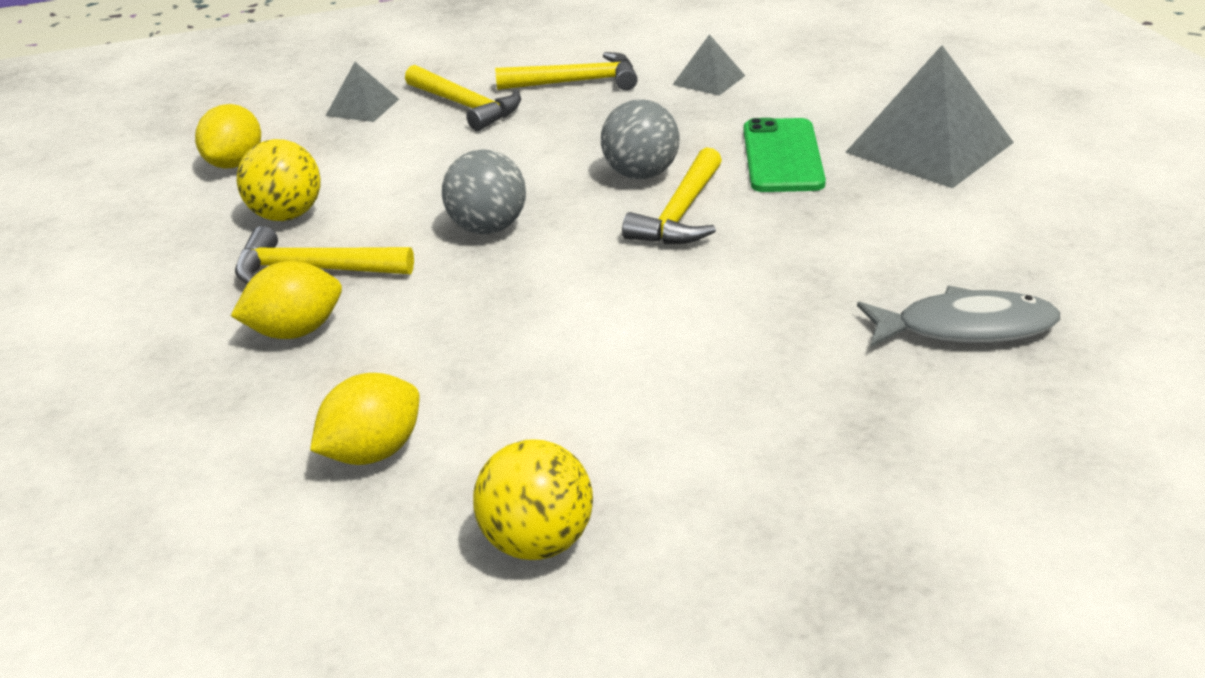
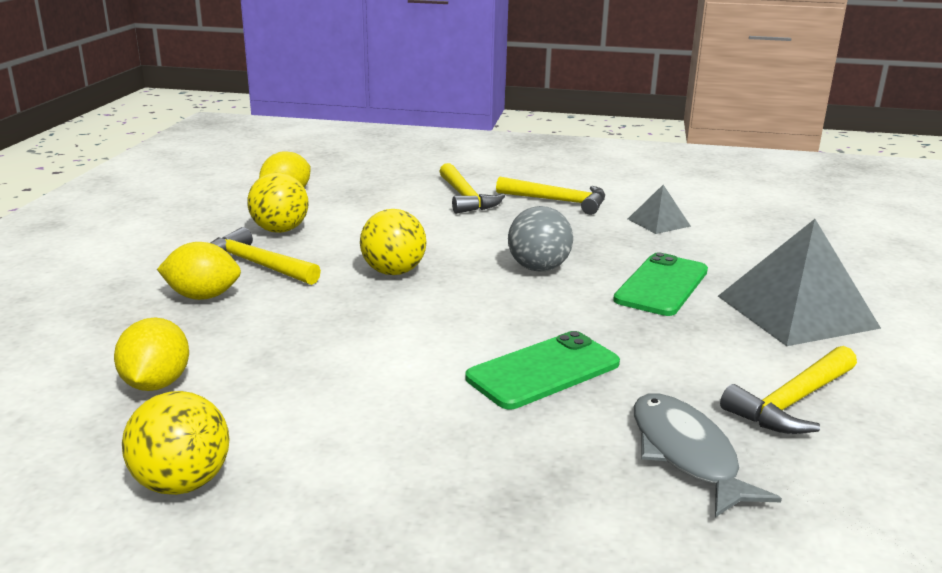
camera: 25 degrees right, 10 degrees down
(362, 107) = (399, 182): grey pyramid -> none
(373, 452) = (156, 384): yellow lemon -> yellow lemon turned 75 degrees counterclockwise
(488, 228) = (393, 272): grey ball -> yellow ball
(681, 213) = (539, 301): yellow hammer -> yellow hammer (792, 402)
(763, 290) = (543, 371): none -> green phone
(965, 328) = (686, 454): grey fish -> grey fish turned 135 degrees counterclockwise

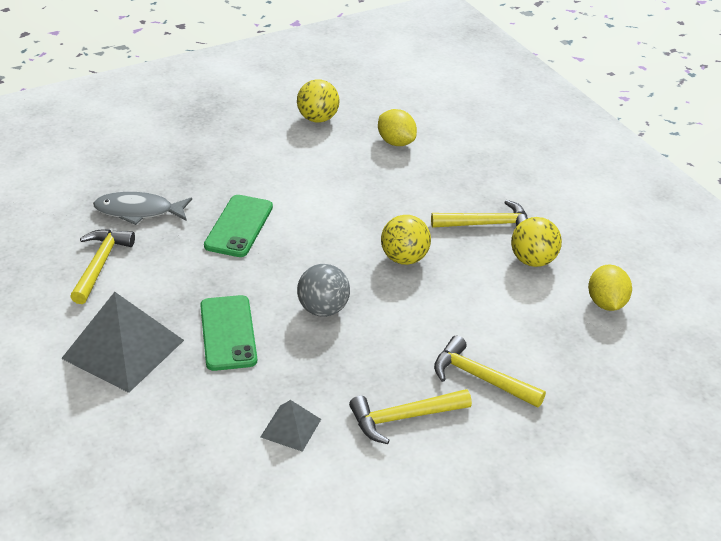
camera: 140 degrees right, 15 degrees up
(203, 296) = (468, 190): yellow lemon -> none
(686, 454) = (138, 211): grey fish -> grey fish turned 150 degrees clockwise

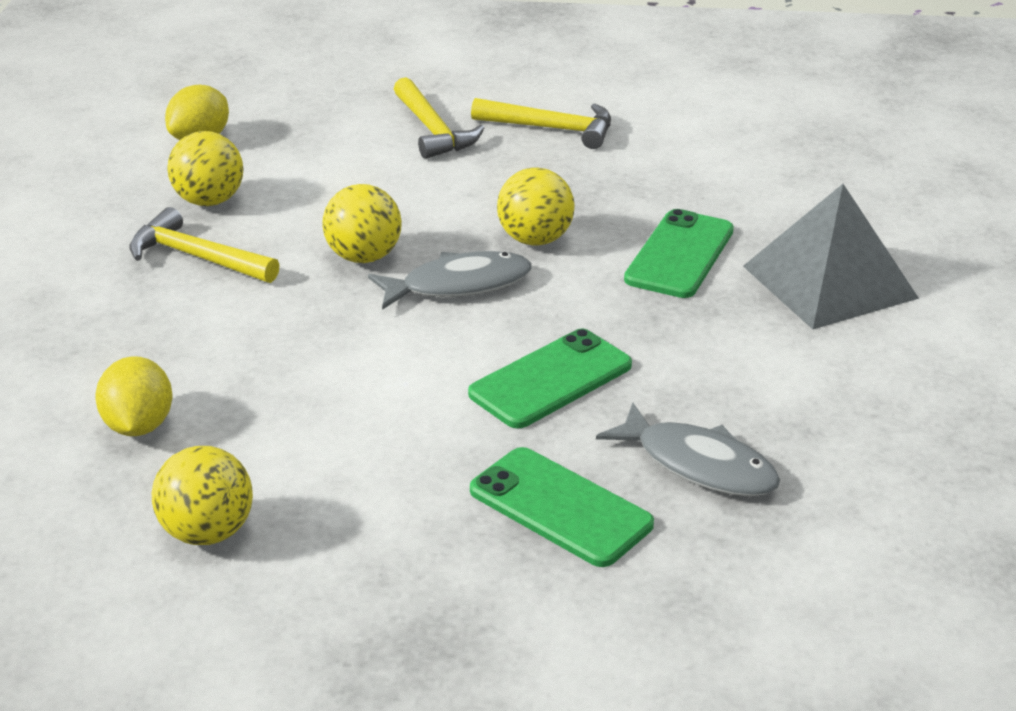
camera: 145 degrees left, 5 degrees down
(100, 264) = (810, 398): yellow hammer -> none
(188, 173) = (560, 507): none -> green phone
(290, 428) = (678, 156): grey pyramid -> none
(323, 309) = (535, 239): grey ball -> yellow ball
(335, 261) = (458, 285): none -> grey fish

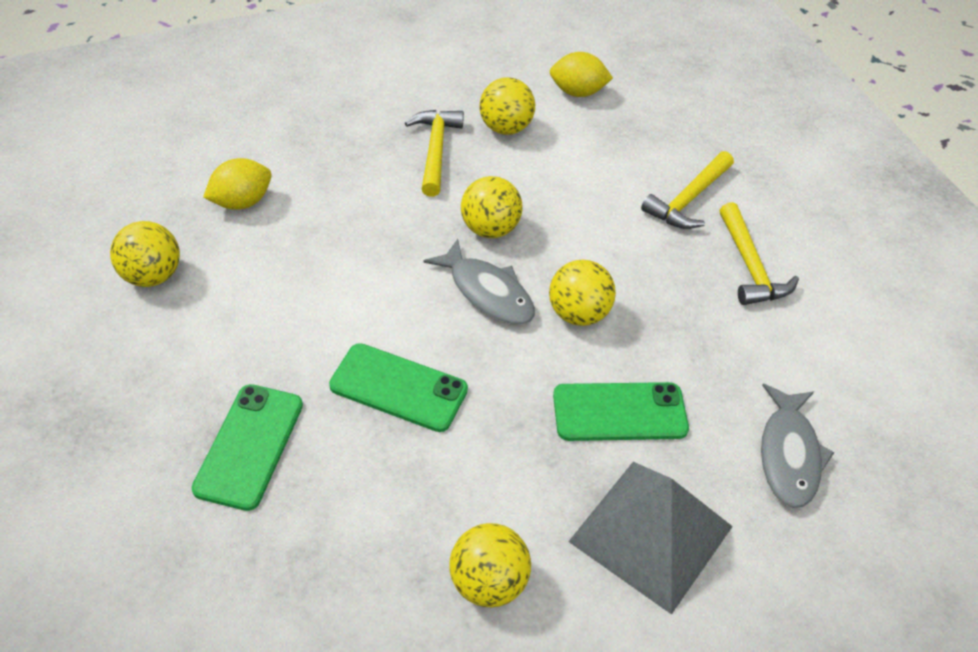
camera: 60 degrees right, 15 degrees up
(698, 464) = (338, 516): grey fish -> grey fish (789, 455)
(834, 389) = (488, 582): none -> yellow ball

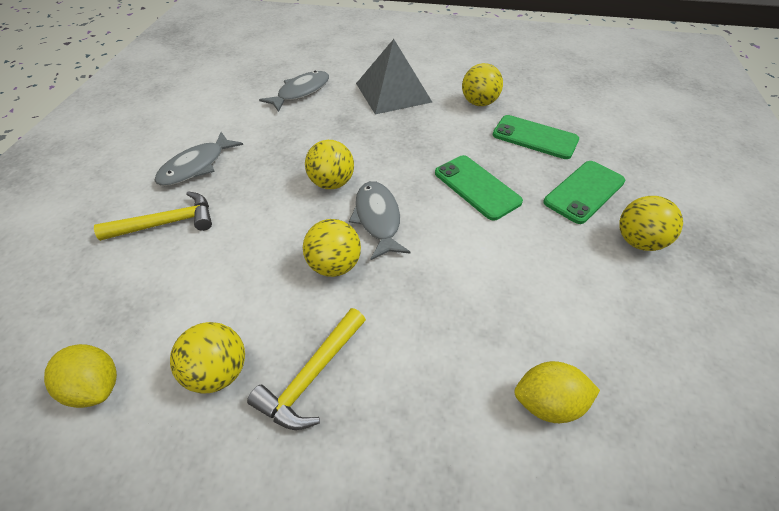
camera: 145 degrees left, 0 degrees up
(152, 276) = (652, 349): yellow ball -> yellow ball (638, 241)
(619, 412) = (360, 132): green phone -> green phone (535, 137)
(750, 266) = (196, 166): yellow hammer -> grey fish

